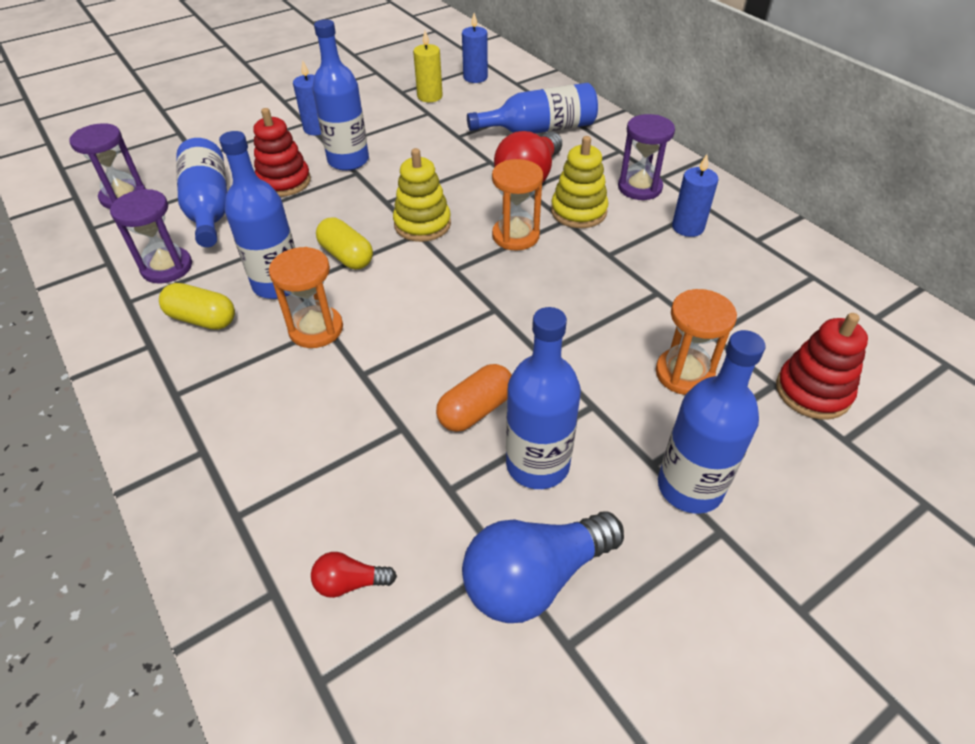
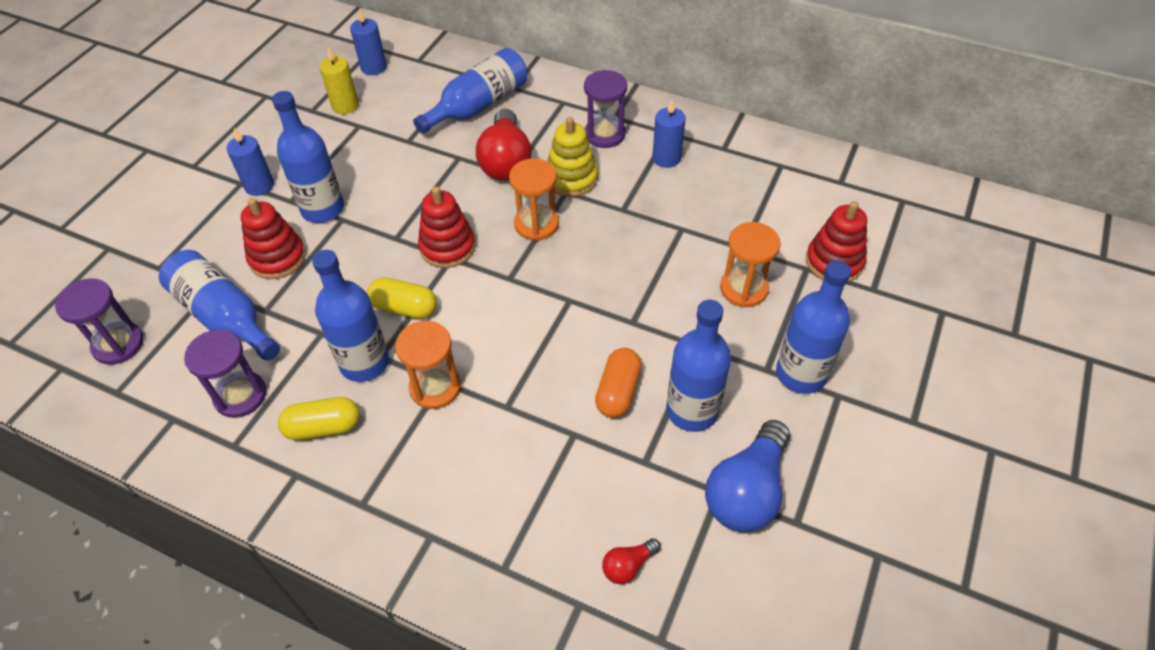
camera: 30 degrees left, 5 degrees up
(422, 224) = (447, 247): yellow stacking toy -> red stacking toy

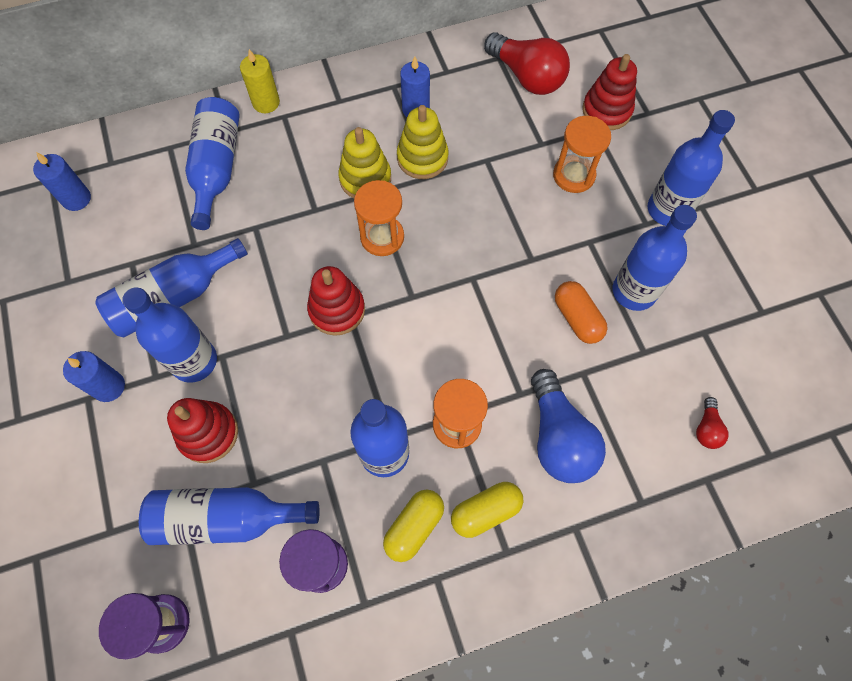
camera: 45 degrees left, 15 degrees up
(345, 106) = (95, 254): yellow candle -> yellow candle (266, 103)
(358, 163) = (173, 297): none -> blue bottle
(404, 308) = (362, 385): yellow capsule -> yellow capsule (485, 511)
(506, 161) = (297, 201): red light bulb -> red light bulb (526, 77)
(604, 134) = (348, 122): purple hourglass -> none
(631, 193) = (422, 158): none -> yellow stacking toy
(747, 491) = (718, 317): blue light bulb -> blue light bulb (558, 437)

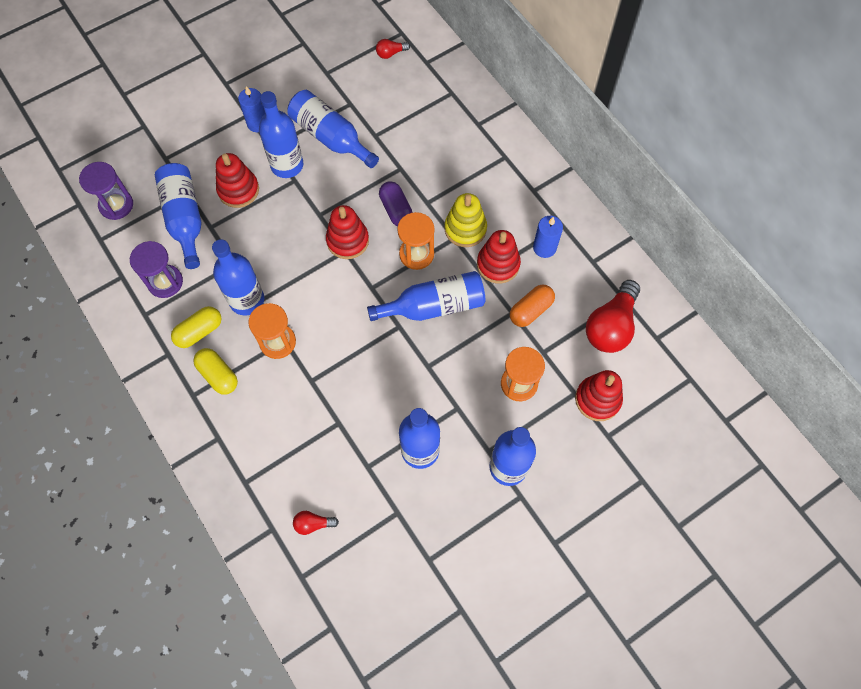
camera: 75 degrees right, 0 degrees up
(76, 199) = (391, 53): blue candle -> red light bulb
(217, 168) = (442, 128): blue bottle -> blue bottle (434, 306)
(266, 103) = (513, 141): yellow candle -> none
(313, 245) = (396, 210): none -> purple capsule
(414, 527) = (199, 331): yellow capsule -> yellow capsule turned 60 degrees counterclockwise
(422, 158) = (498, 264): yellow stacking toy -> red stacking toy
(558, 437) = (283, 414): blue light bulb -> none
(577, 318) = (384, 410): orange capsule -> orange capsule (531, 310)

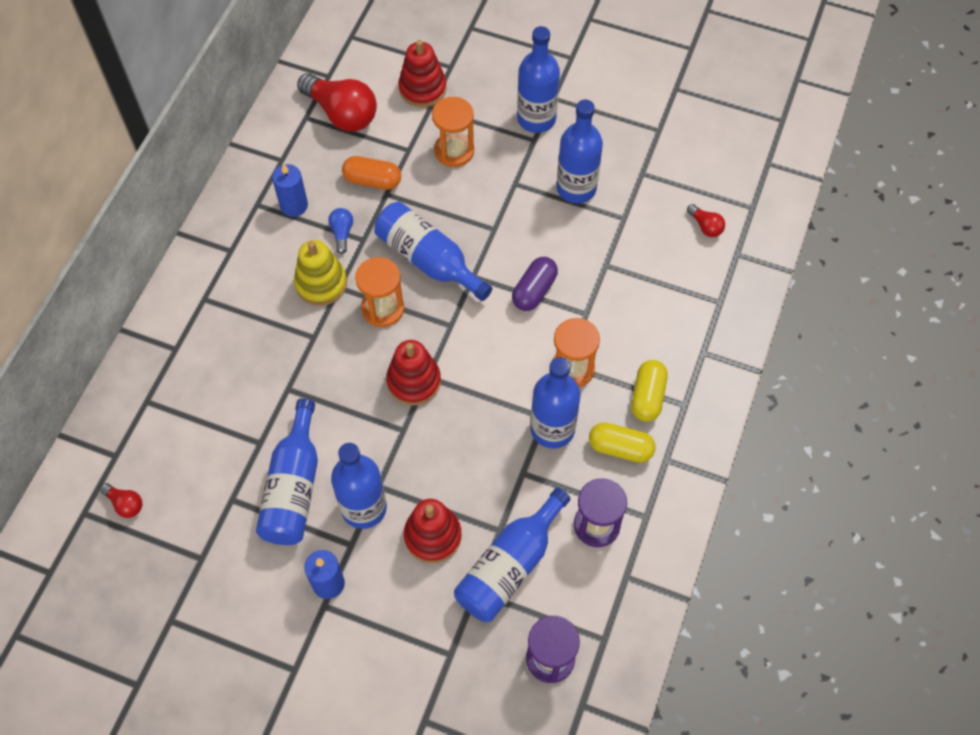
camera: 125 degrees left, 5 degrees down
(396, 210) = (343, 360): purple capsule -> purple capsule (534, 290)
(498, 264) = (342, 233): red stacking toy -> blue light bulb
(611, 326) = (341, 113): red light bulb -> red light bulb turned 45 degrees clockwise

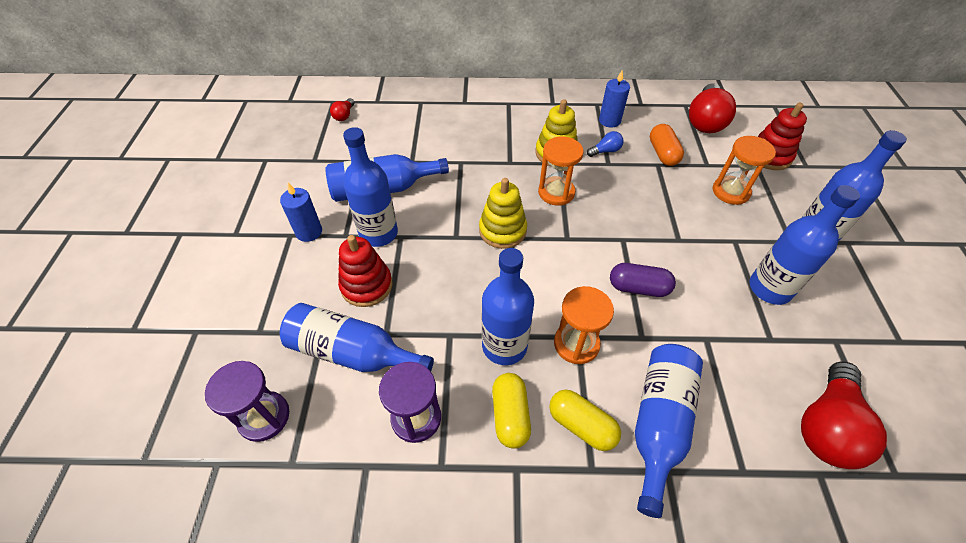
camera: 70 degrees right, 10 degrees down
(414, 381) = (502, 230): red stacking toy -> yellow stacking toy
(428, 259) = (618, 206): blue bottle -> blue bottle (659, 423)
(647, 396) = (581, 425): yellow capsule -> yellow capsule turned 45 degrees clockwise
(705, 226) = (826, 426): red light bulb -> red light bulb, size x2.17

